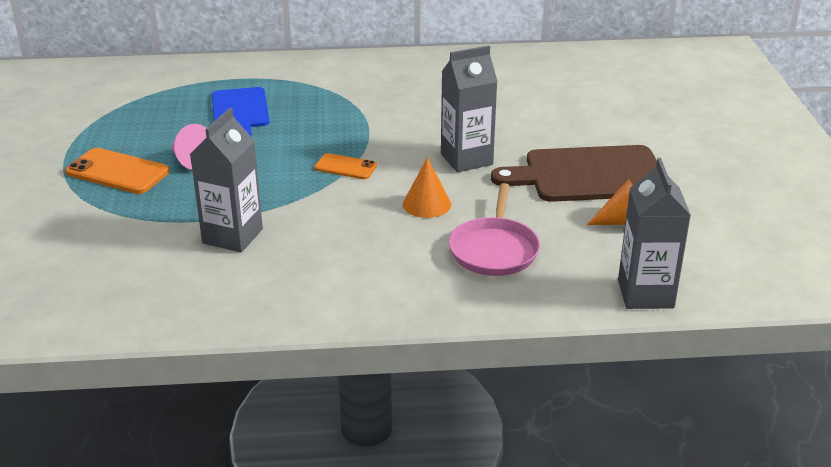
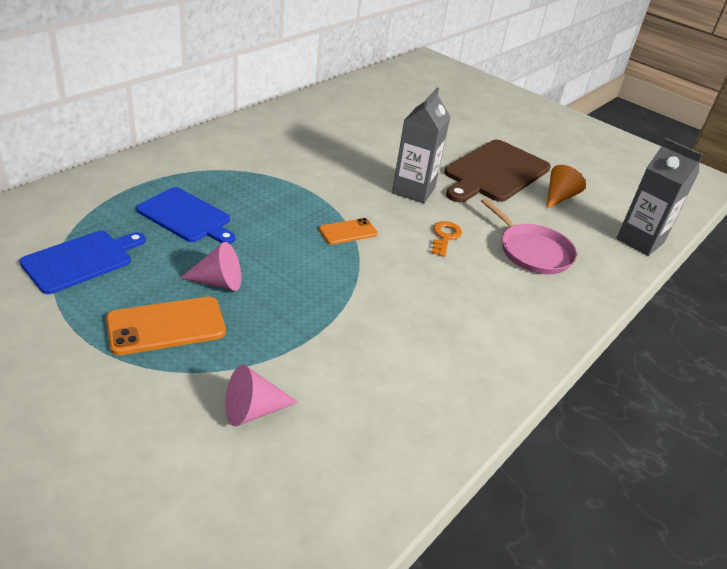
camera: 50 degrees left, 5 degrees up
(88, 241) = (253, 410): none -> pink cone
(130, 113) = (81, 260): none -> blue cutting board
(232, 236) = (364, 334): grey carton -> none
(427, 204) = (445, 237): orange cone -> orange key

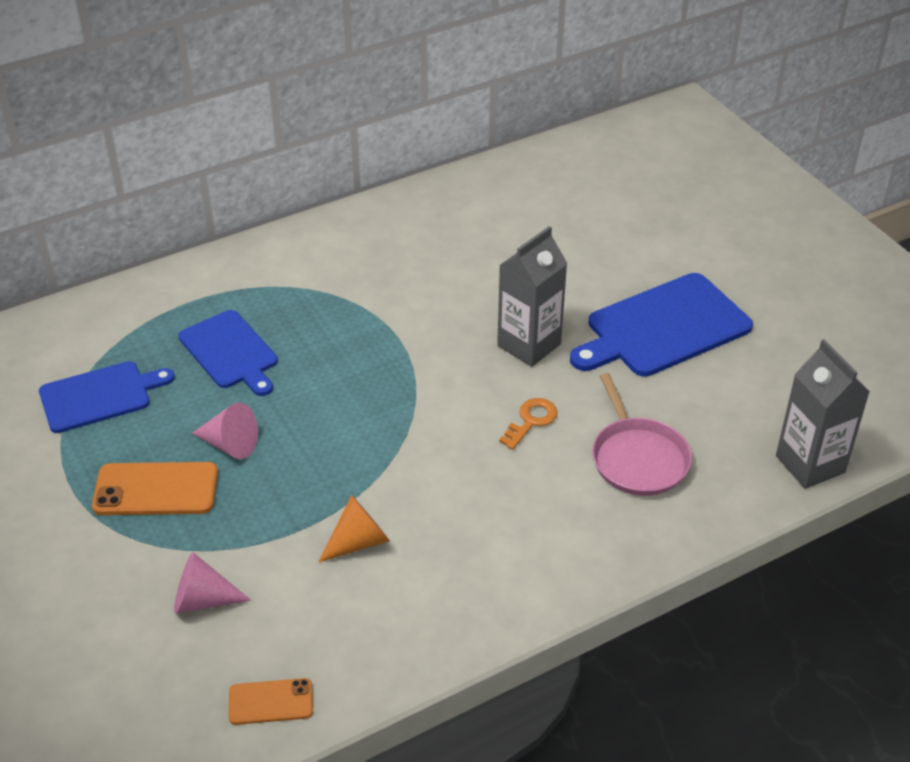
camera: 25 degrees right, 5 degrees up
(348, 232) = (410, 397): orange phone -> orange phone (271, 702)
(495, 172) = (663, 328): brown cutting board -> blue cutting board
(559, 197) = (734, 379): orange cone -> orange cone (359, 541)

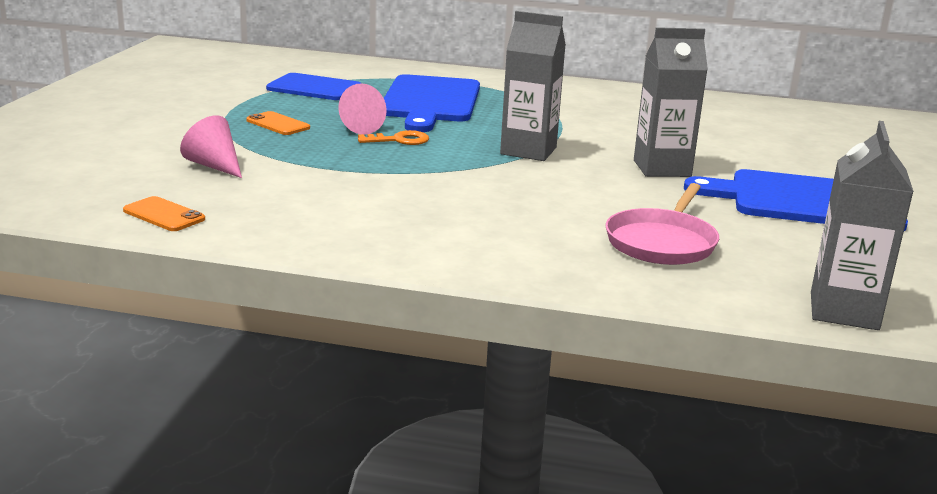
camera: 40 degrees right, 20 degrees down
(156, 490) = (278, 124): orange phone -> orange phone, size x0.61
(230, 352) = (430, 101): blue cutting board -> blue cutting board, size x1.51
(359, 541) = (360, 187): orange cone -> none
(409, 386) = (528, 151): none -> grey carton
(531, 421) = (598, 195): orange key -> orange key (399, 140)

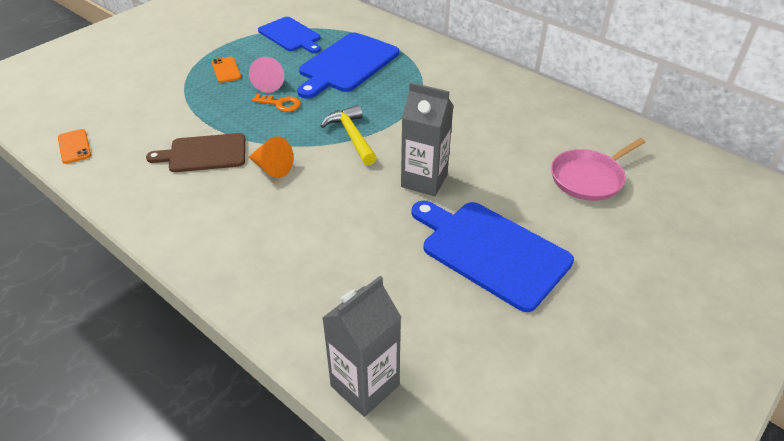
camera: 30 degrees right, 20 degrees up
(214, 166) = (147, 105): pink cone -> none
(367, 191) = (204, 153): none -> brown cutting board
(475, 188) = (272, 168): none -> orange cone
(528, 151) = (351, 136): grey carton -> yellow hammer
(662, 242) = (327, 264): pink pan -> pink pan (589, 178)

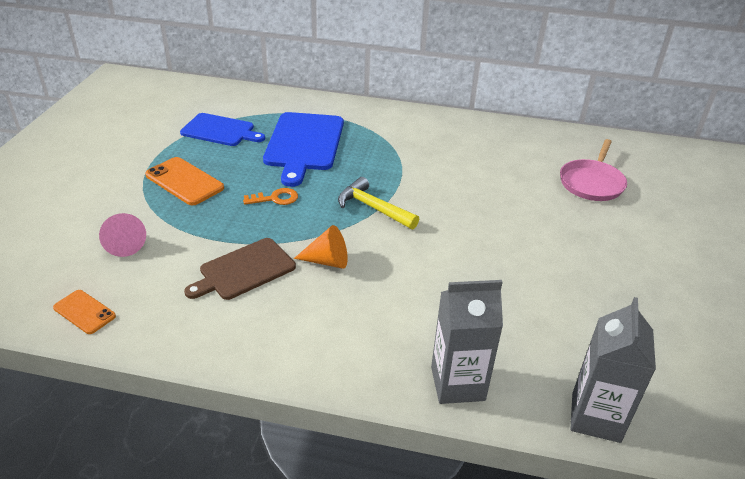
camera: 30 degrees left, 5 degrees down
(226, 70) = (184, 181): orange phone -> orange phone, size x1.64
(270, 84) = (245, 182): pink cone -> pink cone (124, 244)
(424, 180) = (473, 226): grey carton -> grey carton (457, 383)
(491, 251) = (580, 266): blue cutting board -> none

